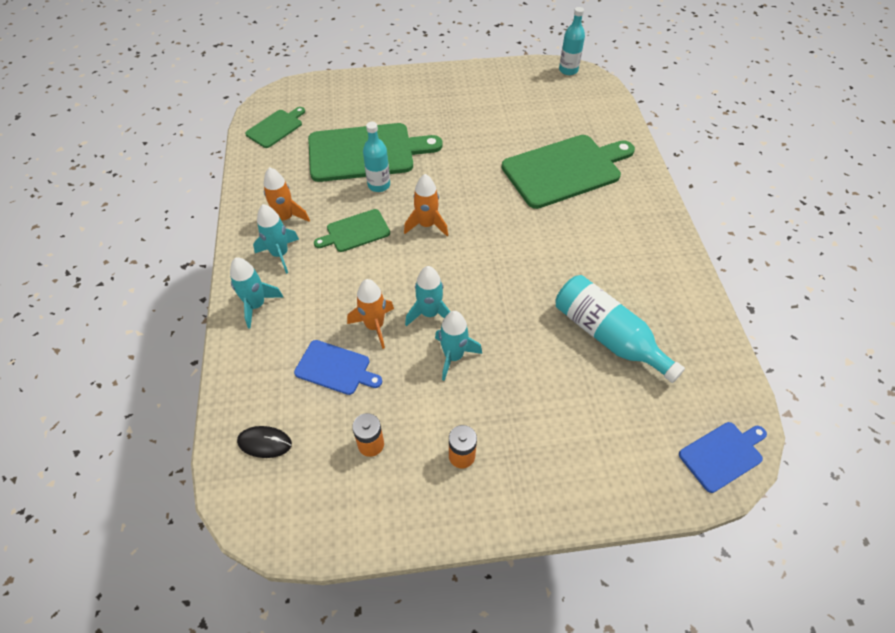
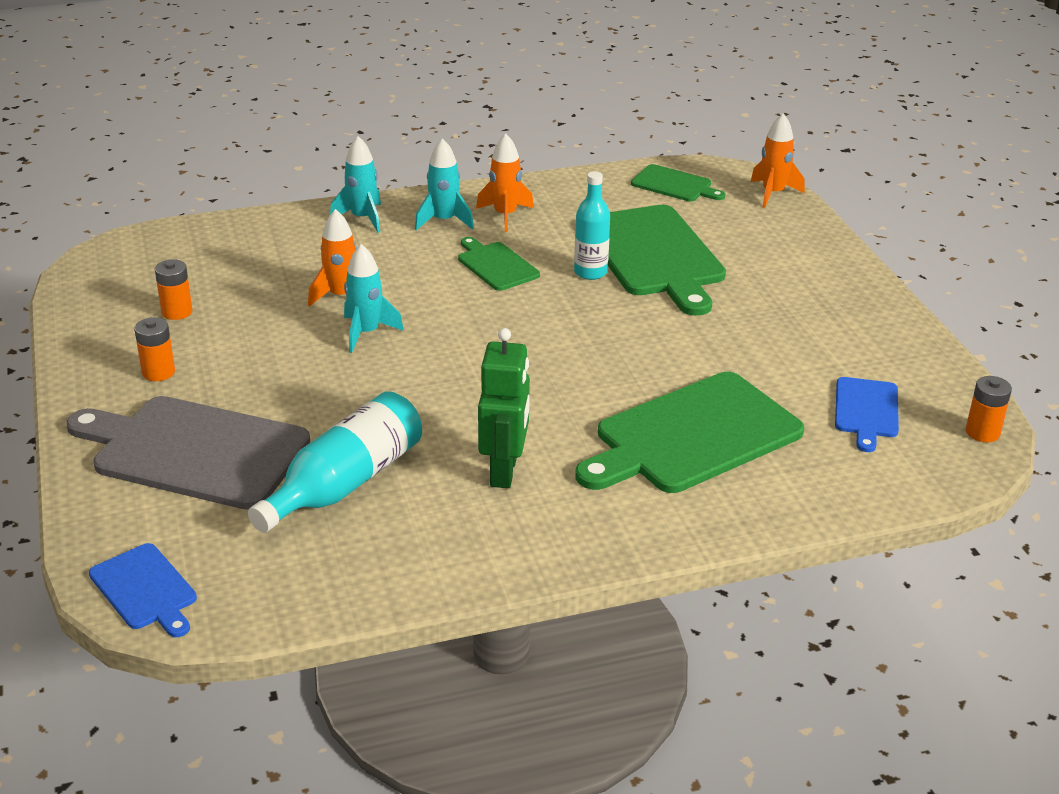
camera: 80 degrees right, 20 degrees down
(264, 443) = (182, 250): black mouse -> none
(335, 368) = (277, 278): blue cutting board -> blue cutting board (866, 411)
(427, 225) = (524, 317): orange rocket -> orange rocket (773, 193)
(453, 356) = (300, 356): turquoise rocket -> none
(565, 170) = (692, 436): green cutting board -> green cutting board turned 90 degrees clockwise
(568, 70) = (982, 432): turquoise bottle -> orange battery
(569, 427) = (194, 451): none -> grey cutting board
(596, 254) = (504, 471): none -> green robot

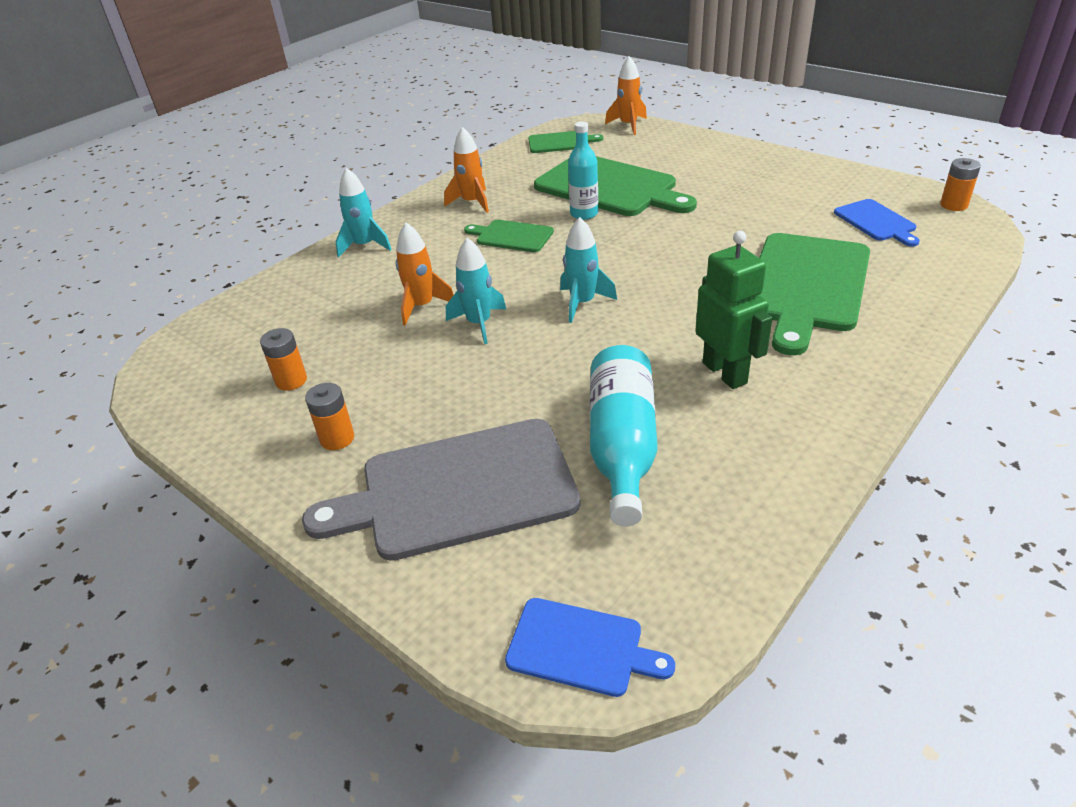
camera: 30 degrees left, 5 degrees up
(444, 221) = (431, 223): turquoise rocket -> turquoise rocket (582, 303)

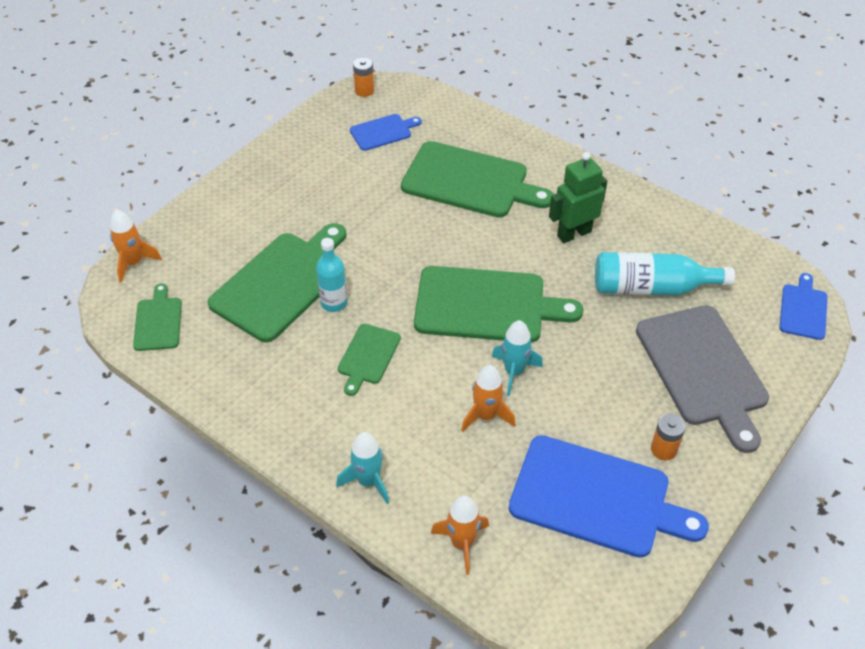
camera: 95 degrees left, 10 degrees up
(291, 381) = (596, 498): orange battery -> blue cutting board
(472, 202) = (289, 393): orange rocket -> orange rocket (462, 543)
(582, 303) = (486, 305): turquoise rocket -> green cutting board

